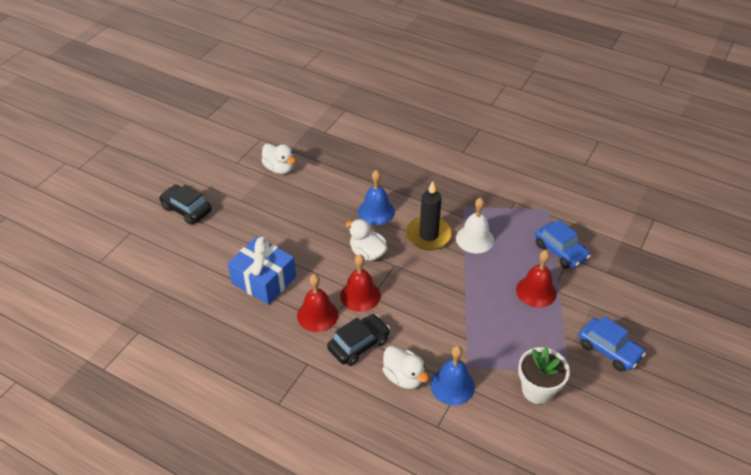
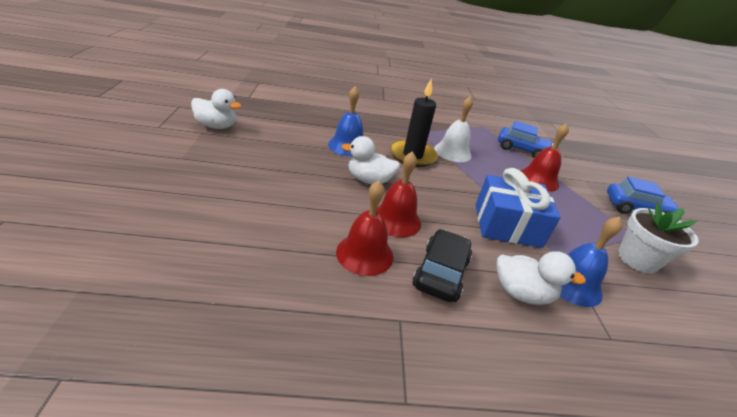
camera: 35 degrees left, 10 degrees down
(186, 209) = (103, 178): black car -> none
(264, 280) = (265, 232): blue gift -> blue gift (507, 225)

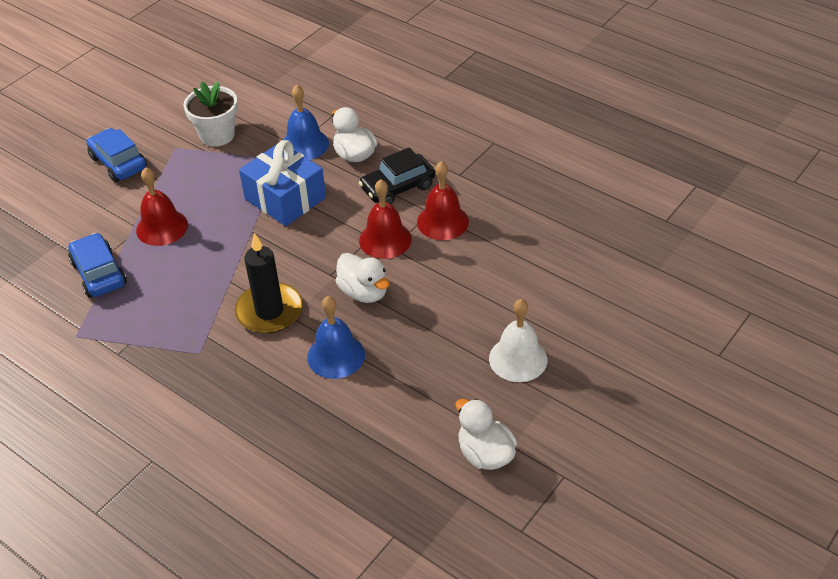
camera: 135 degrees left, 10 degrees up
(452, 152) = (206, 300): white bell -> white bell (518, 359)

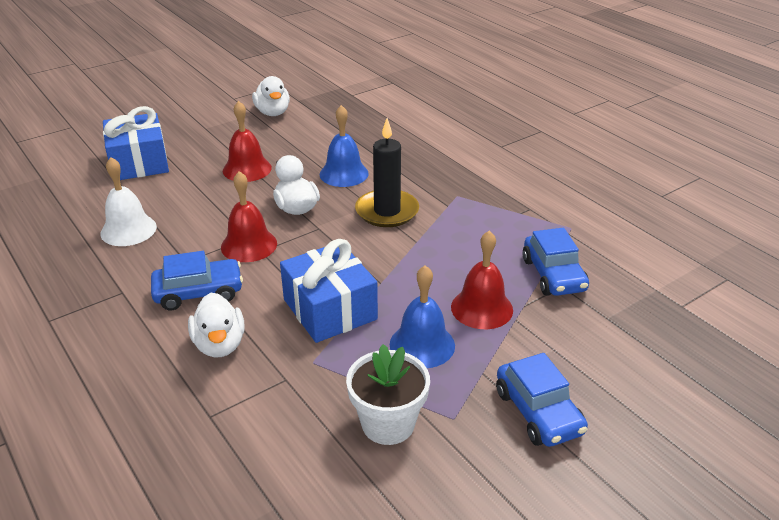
camera: 165 degrees left, 10 degrees down
(305, 144) = (273, 376): blue bell -> blue bell (422, 345)
(397, 187) = (199, 292): black car -> blue car
(442, 221) = (181, 249): red bell -> red bell (247, 169)
(518, 359) = (208, 148): white bell -> white bell (128, 230)
(577, 315) = (139, 162): none -> blue gift

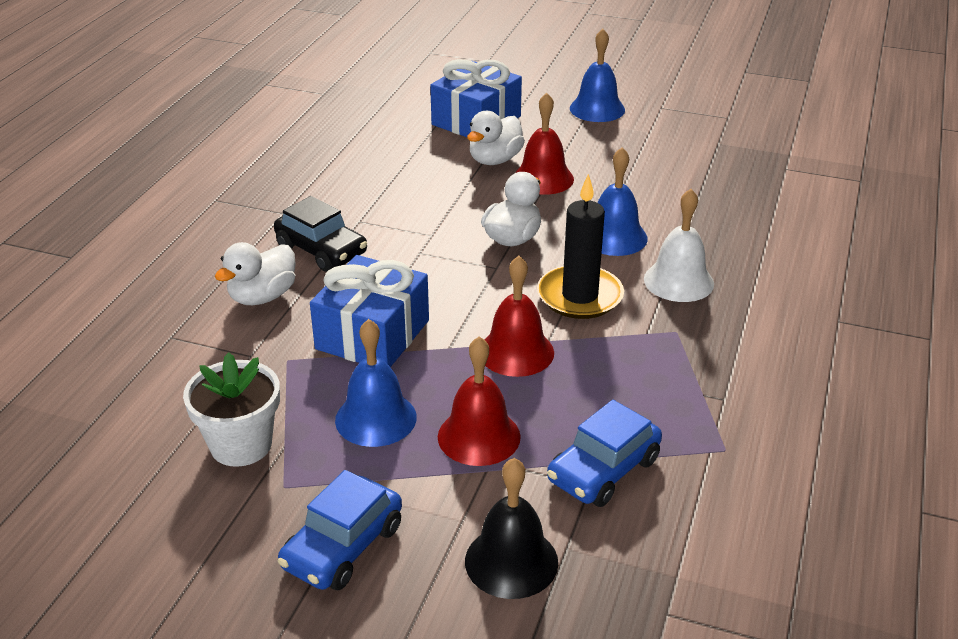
camera: 55 degrees right, 0 degrees up
(128, 230) = (369, 170): white bell -> white bell (678, 281)
(199, 292) = (321, 250): blue car -> black car
(200, 117) = (597, 109): none -> blue bell
(249, 245) = (420, 241): red bell -> red bell (516, 352)
(273, 112) = (668, 141): white duck -> white duck (495, 160)
(604, 344) = (511, 561): none -> black bell

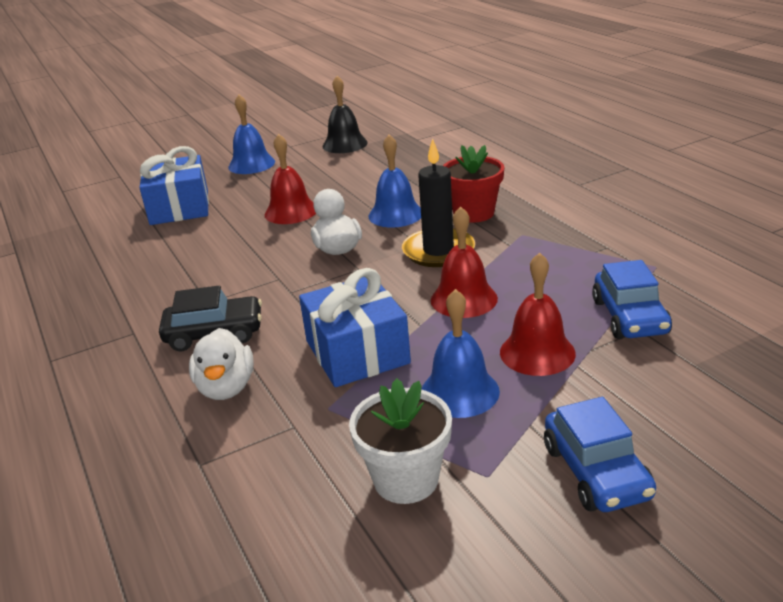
camera: 45 degrees left, 5 degrees down
(495, 160) = (238, 219): white duck -> none
(511, 561) = (688, 394): black bell -> black bell (345, 144)
(678, 281) = (473, 213): white bell -> red flower pot

